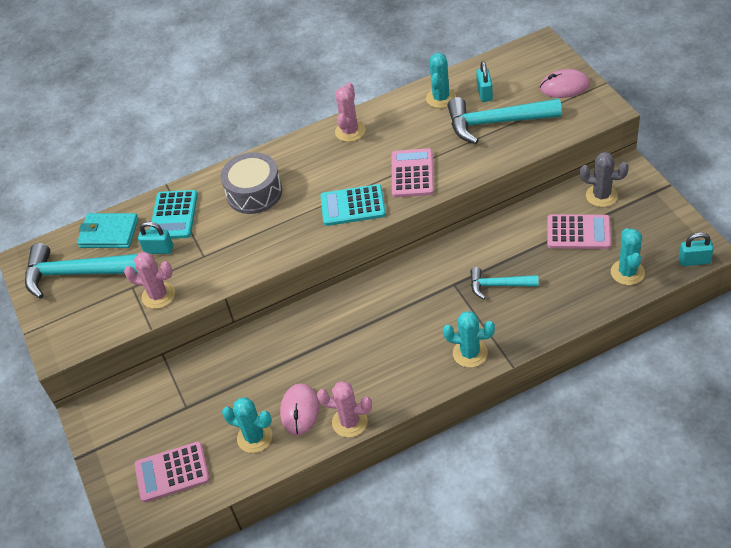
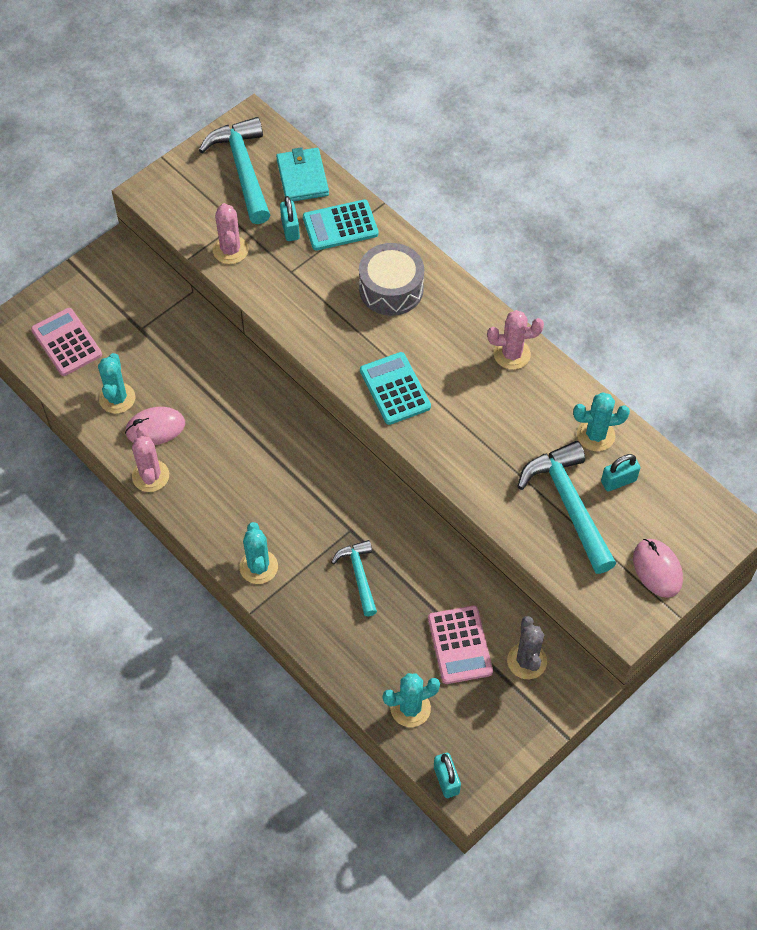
camera: 65 degrees right, 10 degrees up
(412, 173) = (460, 435): pink calculator -> none

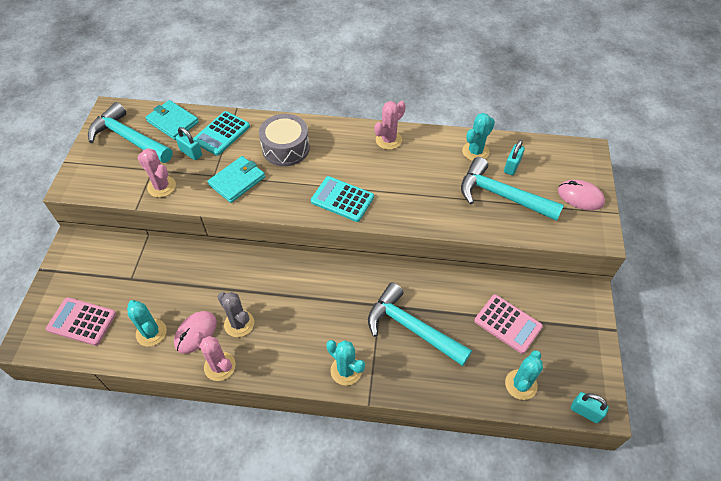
camera: 40 degrees left, 5 degrees down
(308, 294) = (237, 181): none -> turquoise wallet
(359, 575) = (411, 328): turquoise hammer -> turquoise hammer, size x1.75
(527, 661) = (550, 304): grey cactus -> grey cactus (239, 323)

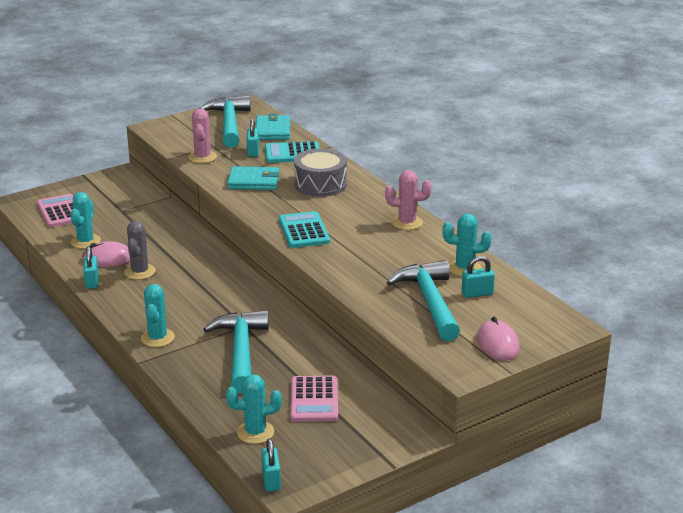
camera: 50 degrees right, 25 degrees down
(219, 366) = (92, 282): pink cactus -> turquoise padlock

